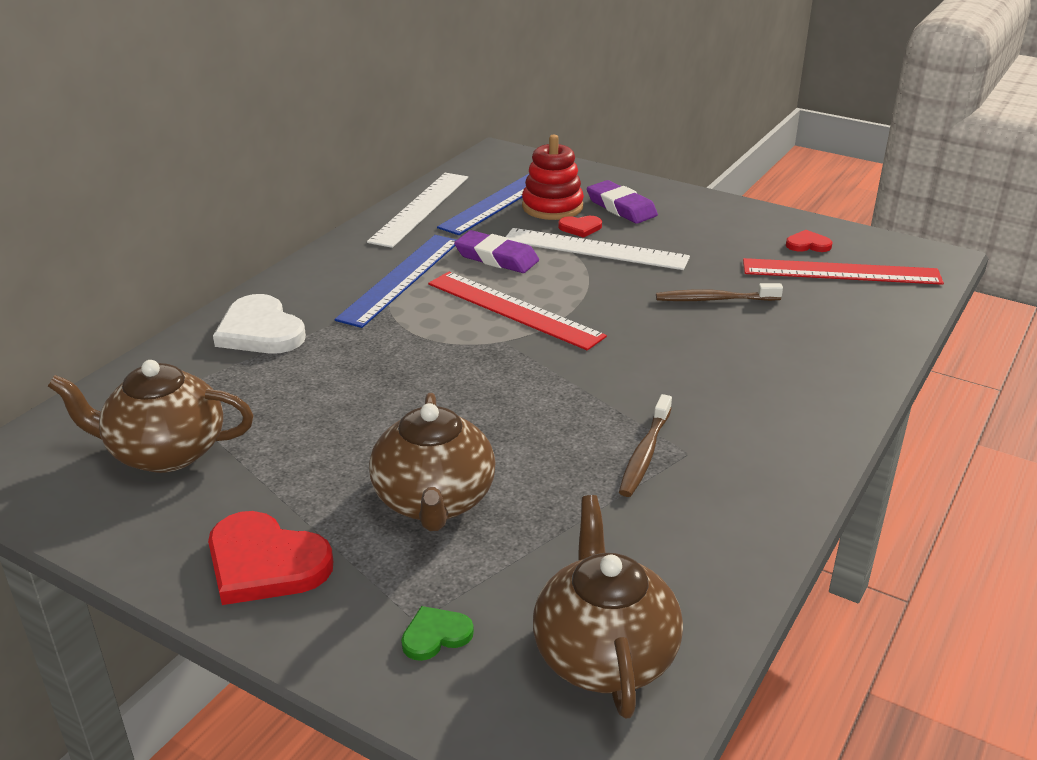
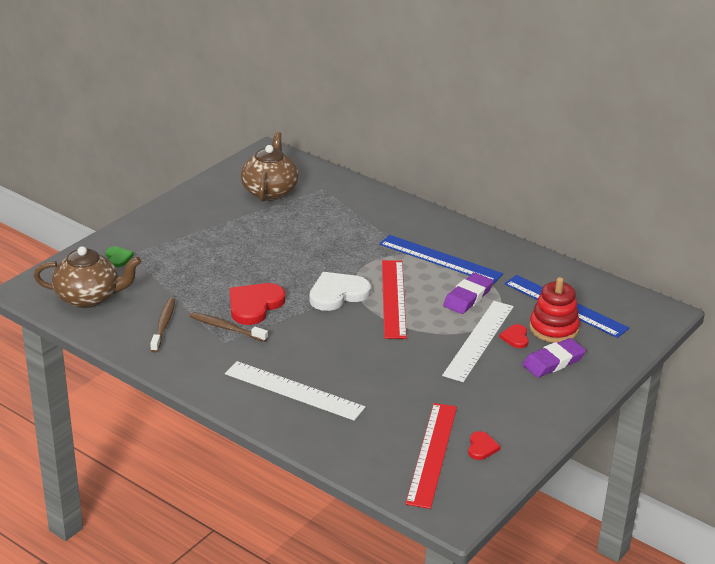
camera: 95 degrees right, 0 degrees up
(260, 331) = (381, 212): white heart -> white heart (337, 294)
(265, 563) = (179, 218): red heart -> red heart (254, 305)
(420, 208) = (550, 270): white ruler -> white ruler (294, 390)
(434, 501) = (207, 261): brown teapot -> none
(514, 309) = (393, 298): red ruler -> red ruler turned 45 degrees counterclockwise
(714, 299) = (396, 382): brown toothbrush -> brown toothbrush (163, 325)

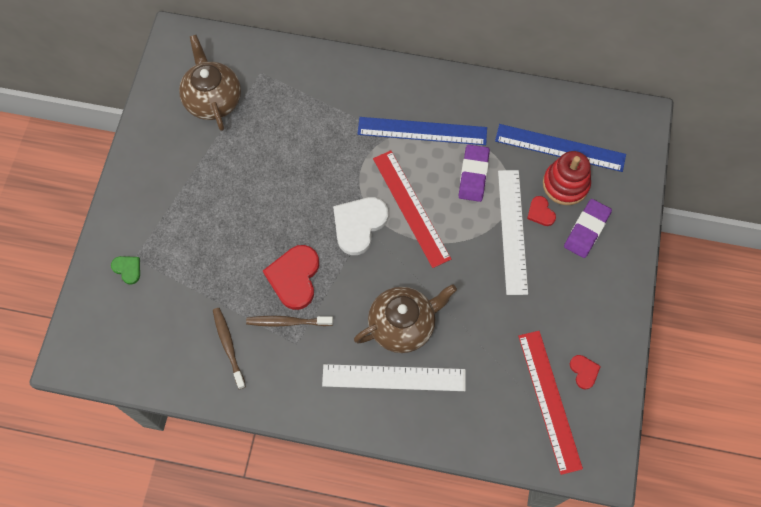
camera: 25 degrees left, 35 degrees up
(89, 298) = (135, 341): brown teapot -> brown teapot (403, 325)

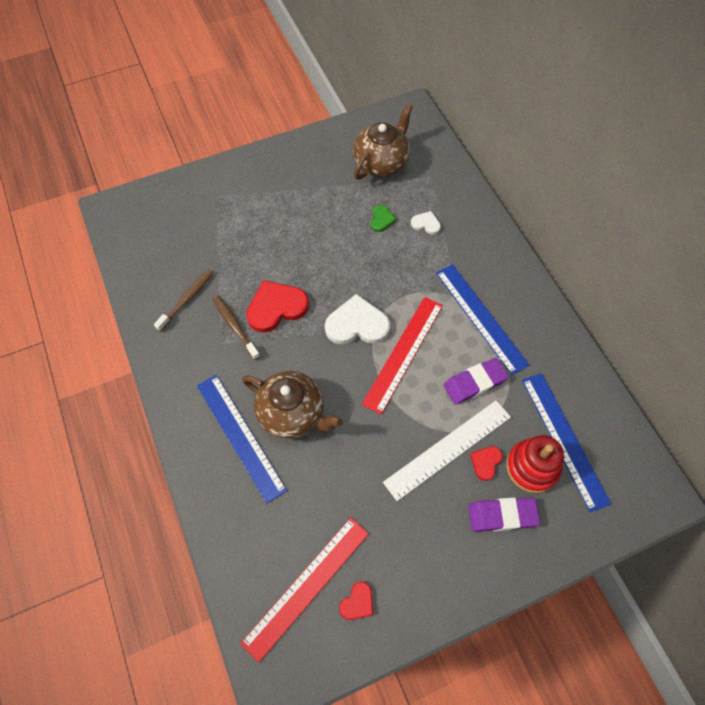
camera: 55 degrees right, 5 degrees down
(127, 269) = (204, 198): green heart -> green heart (381, 219)
(304, 109) = (426, 224): none -> white heart
(394, 377) = (240, 436): white ruler -> blue ruler

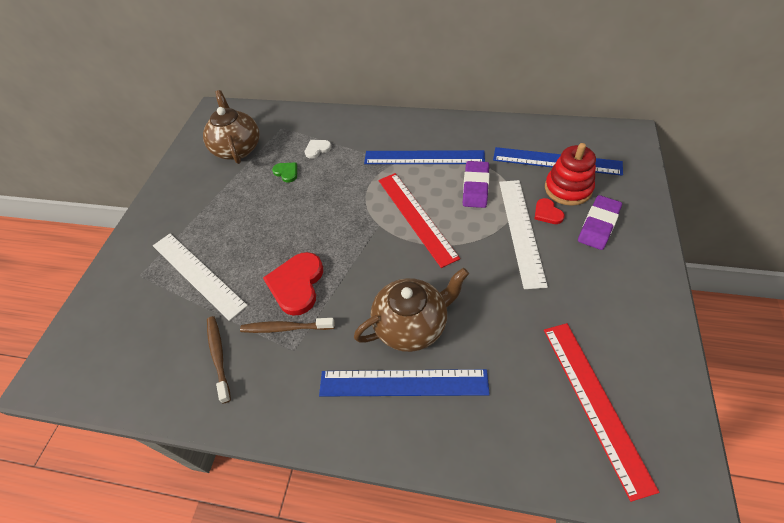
camera: 50 degrees left, 10 degrees down
(241, 233) = (198, 274): none -> white ruler
(357, 324) = (364, 234): white heart -> none
(357, 602) = (630, 366): red heart -> none

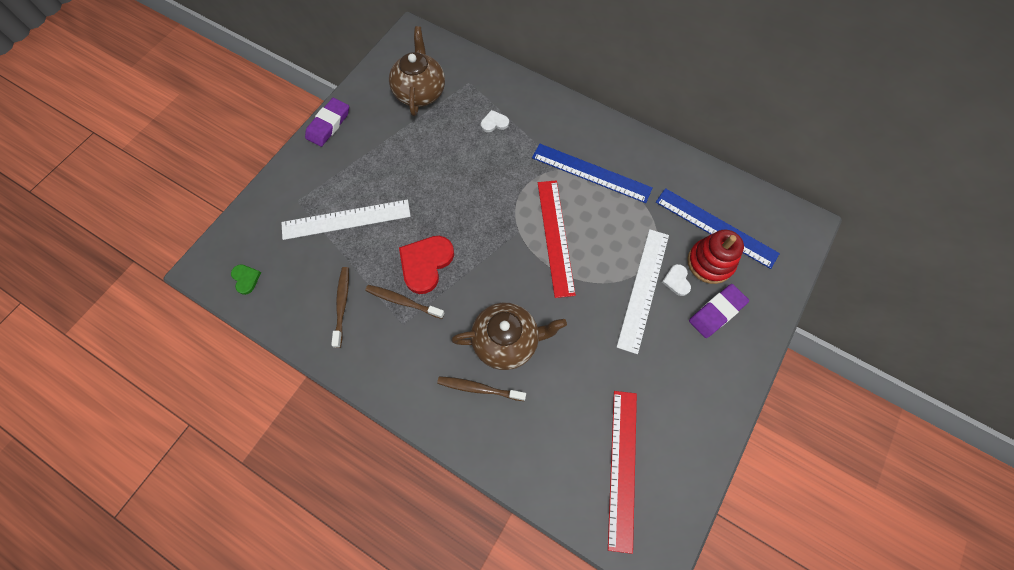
camera: 15 degrees right, 15 degrees up
(198, 274) = (346, 219): white ruler -> white ruler turned 75 degrees counterclockwise
(286, 172) = (456, 139): green heart -> green heart (246, 279)
(403, 383) = (479, 388): blue ruler -> brown toothbrush
(475, 187) = (624, 226): purple eraser -> purple eraser (328, 124)
(547, 213) = (677, 281): red heart -> white heart

